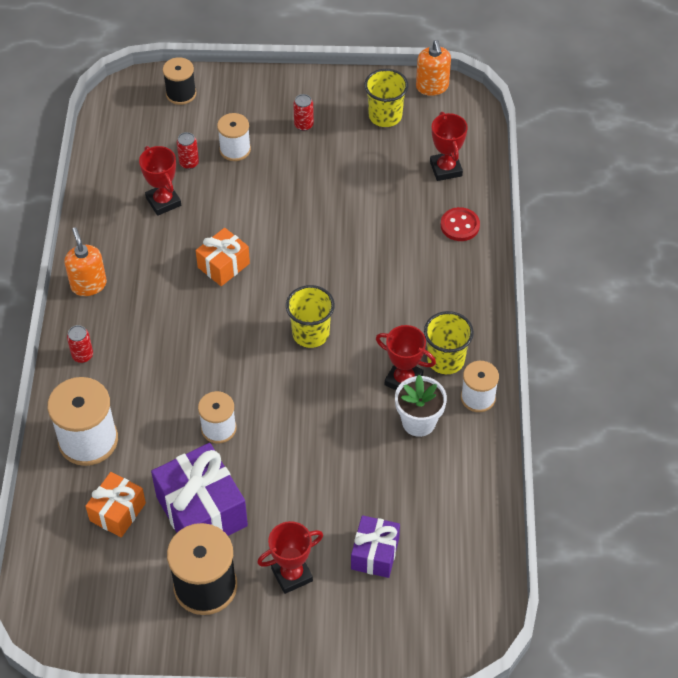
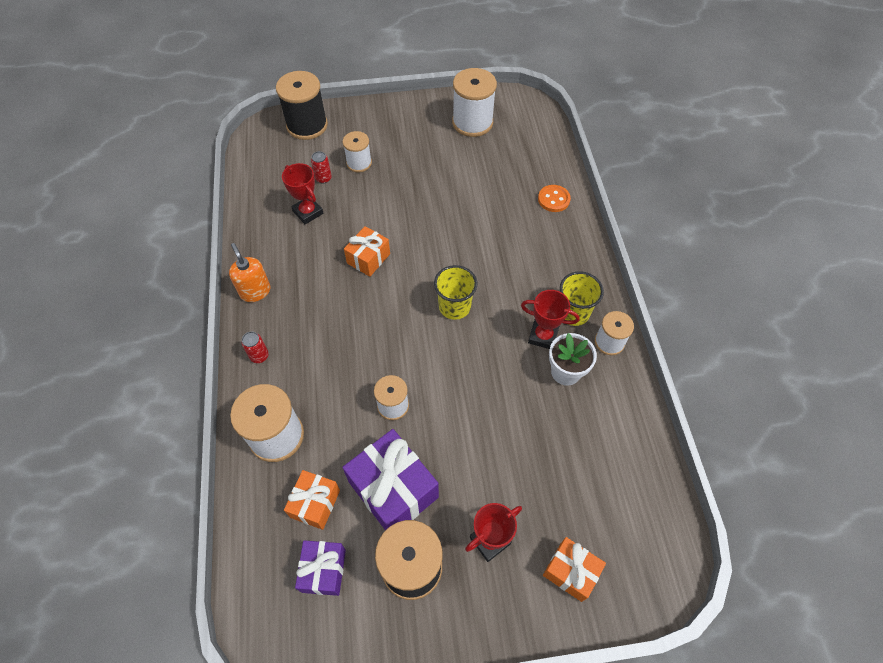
camera: 10 degrees left, 5 degrees up
(181, 94) = (307, 125): black spool -> black spool, size x1.68
(303, 125) = (410, 137): red can -> none
(368, 616) = (571, 572): none -> orange gift
(375, 554) = (560, 505): purple gift -> purple gift (323, 570)
(385, 116) = (472, 122): yellow cup -> white spool
(432, 87) = (503, 96): orange soap dispenser -> none
(445, 169) = (530, 157): red trophy -> none
(460, 225) = (553, 199): red button -> orange button

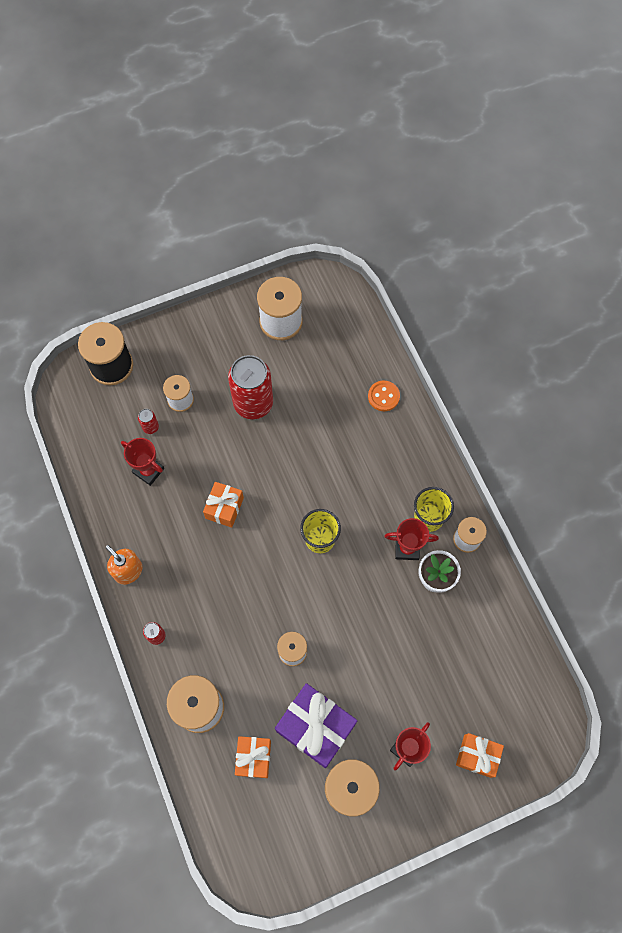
camera: 15 degrees left, 10 degrees up
(323, 570) = (279, 811): purple gift -> none
(426, 179) = (253, 403): none -> red can

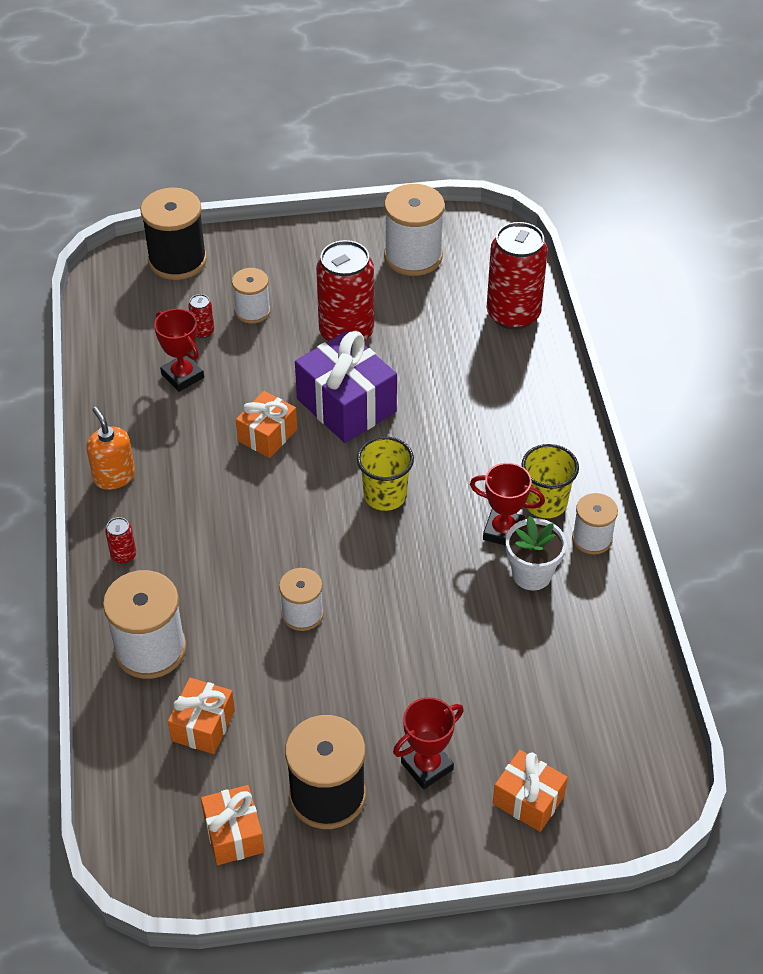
camera: 15 degrees right, 20 degrees down
(299, 834) = (234, 834): none -> orange gift
(315, 727) = (303, 710): purple gift -> purple gift (346, 405)
(365, 358) = (513, 314): none -> red can
(383, 396) = (524, 359): orange button -> none

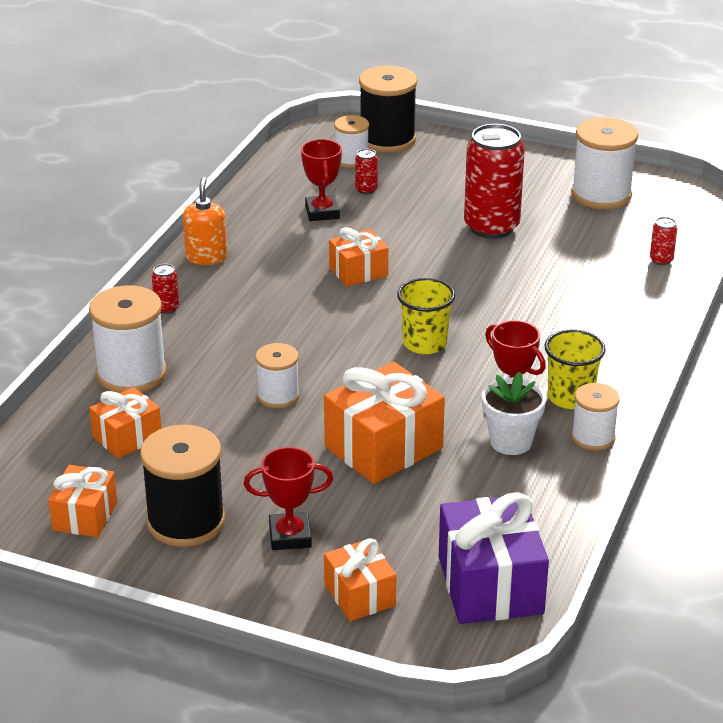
camera: 30 degrees right, 15 degrees down
(252, 311) = (421, 189): white spool -> white spool (351, 159)
(346, 405) = (446, 274): purple gift -> purple gift (490, 585)
(433, 630) = (383, 447): none -> orange gift
(513, 314) = (661, 260): red can -> red can, size x0.42

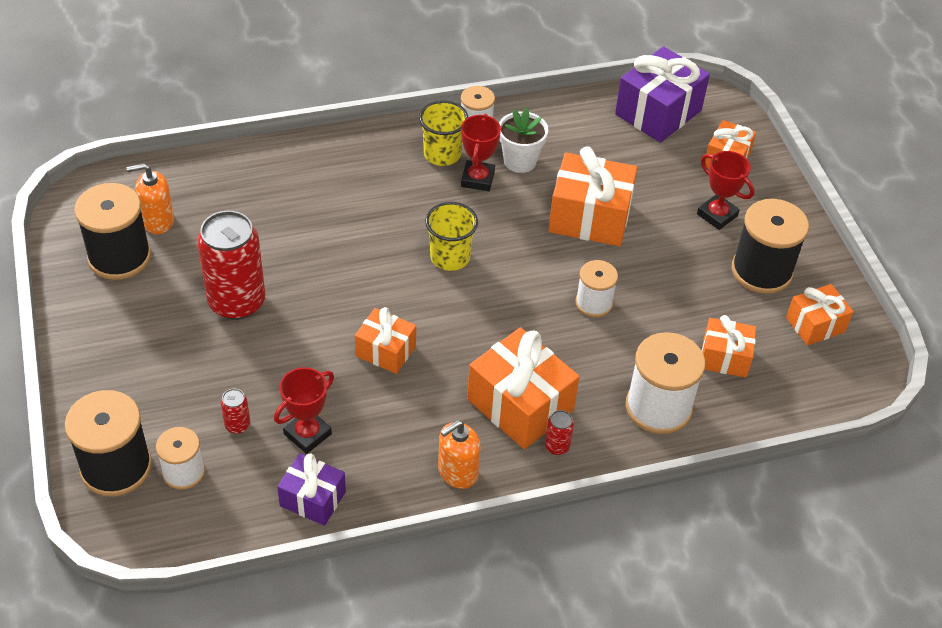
camera: 130 degrees left, 15 degrees up
(225, 309) = (520, 405): none -> orange gift
(264, 196) = (312, 499): none -> purple gift
(601, 195) = (119, 257): white spool -> black spool
(628, 222) = (158, 221): none -> orange soap dispenser
(661, 260) = (208, 179): red can -> none

